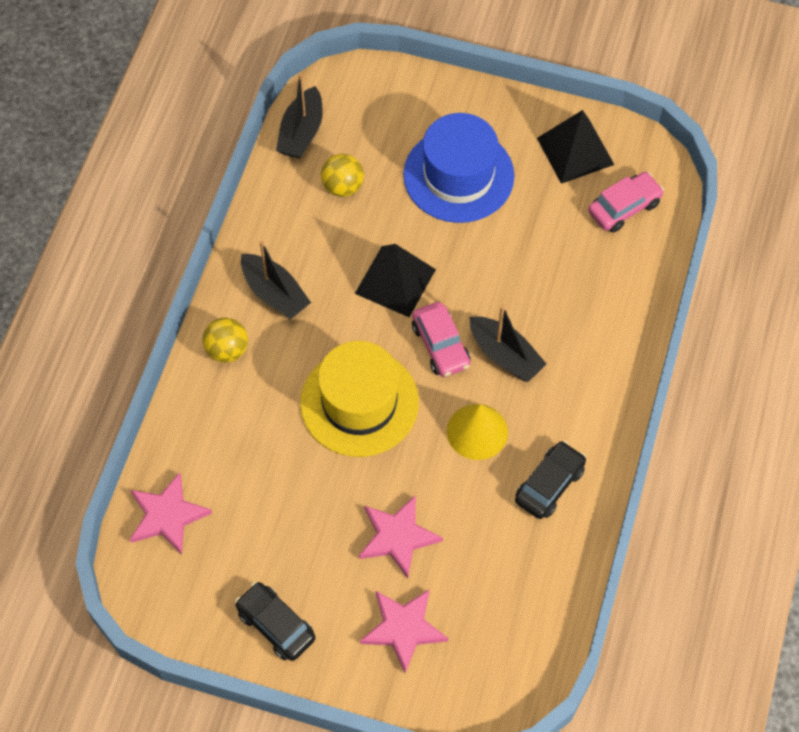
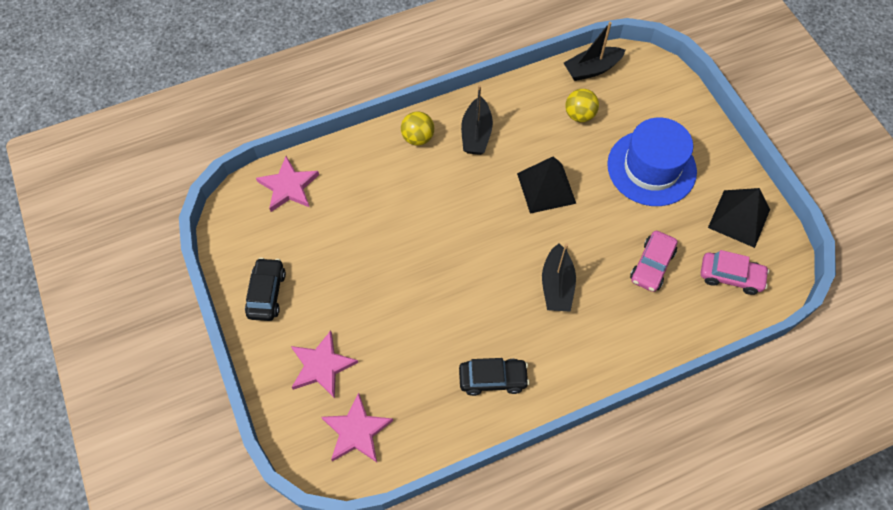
camera: 50 degrees right, 0 degrees up
(359, 402) = (448, 229): yellow hat -> none
(397, 537) = (379, 317): pink star -> pink star (356, 431)
(441, 345) = (528, 244): pink car -> pink car (652, 265)
(477, 431) = (490, 308): yellow cone -> none

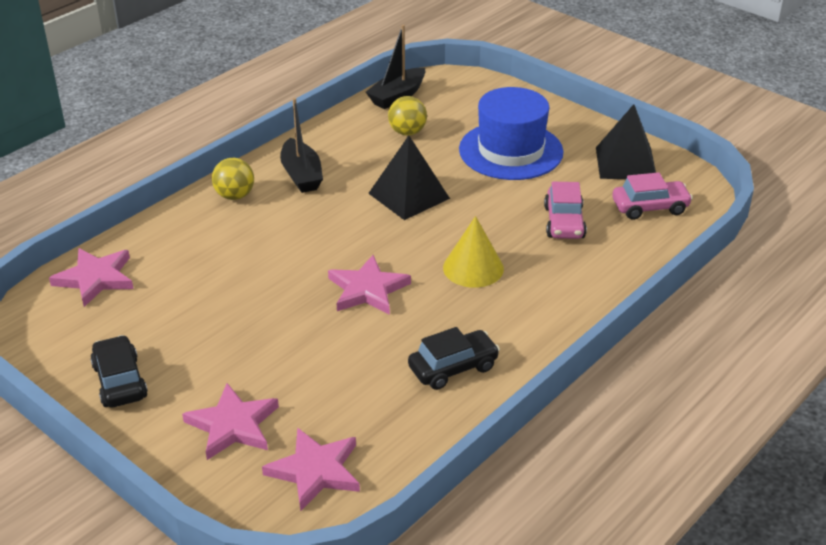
camera: 25 degrees left, 25 degrees down
(469, 275) = (367, 289): none -> pink star
(557, 285) = (473, 268): black boat -> yellow cone

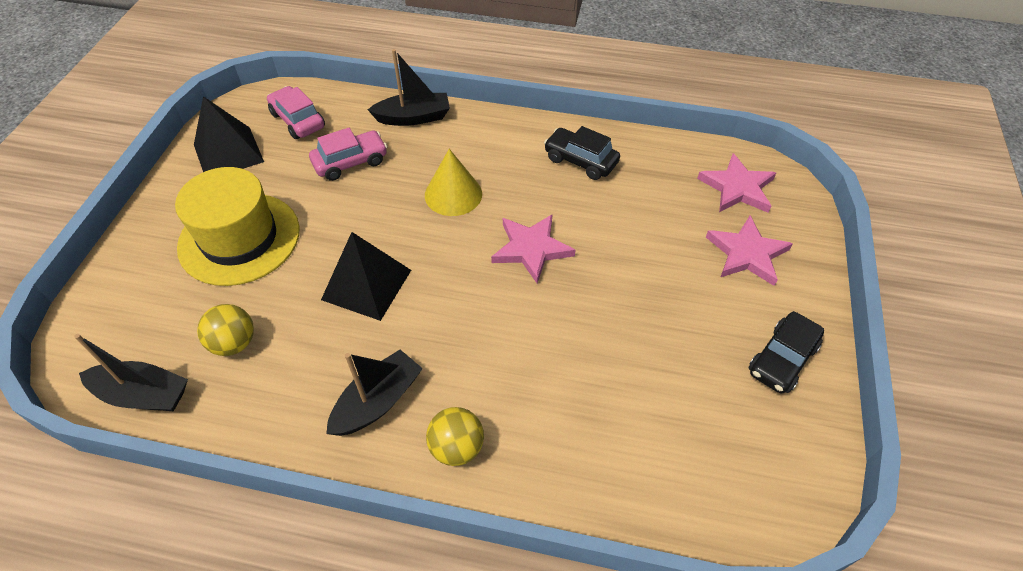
camera: 120 degrees left, 15 degrees up
(95, 278) = (688, 490): pink star -> none
(511, 151) = (239, 238): blue hat -> yellow hat
(607, 277) = (413, 117): none -> black boat

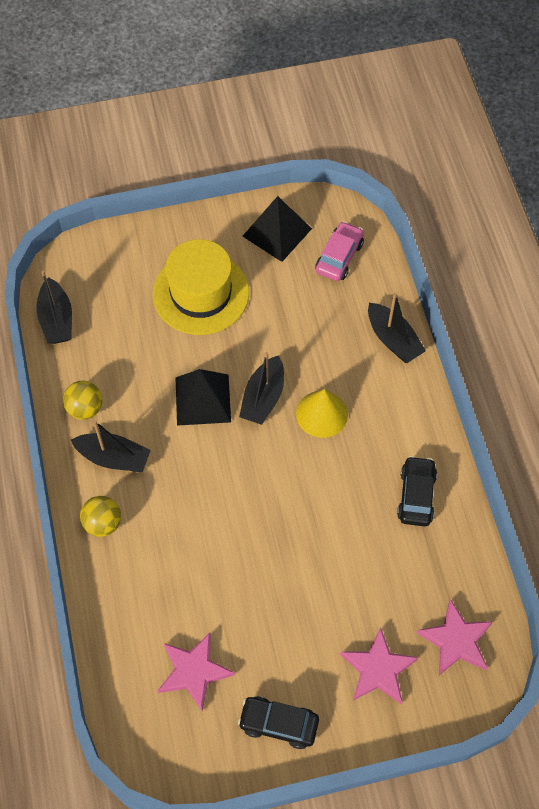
camera: 65 degrees right, 10 degrees up
(234, 343) = (116, 346): yellow ball -> yellow ball (85, 408)
(350, 162) = (315, 321): pink car -> none
(402, 232) = (263, 397): none -> black boat
(531, 249) = (295, 497): pink star -> pink star (193, 671)

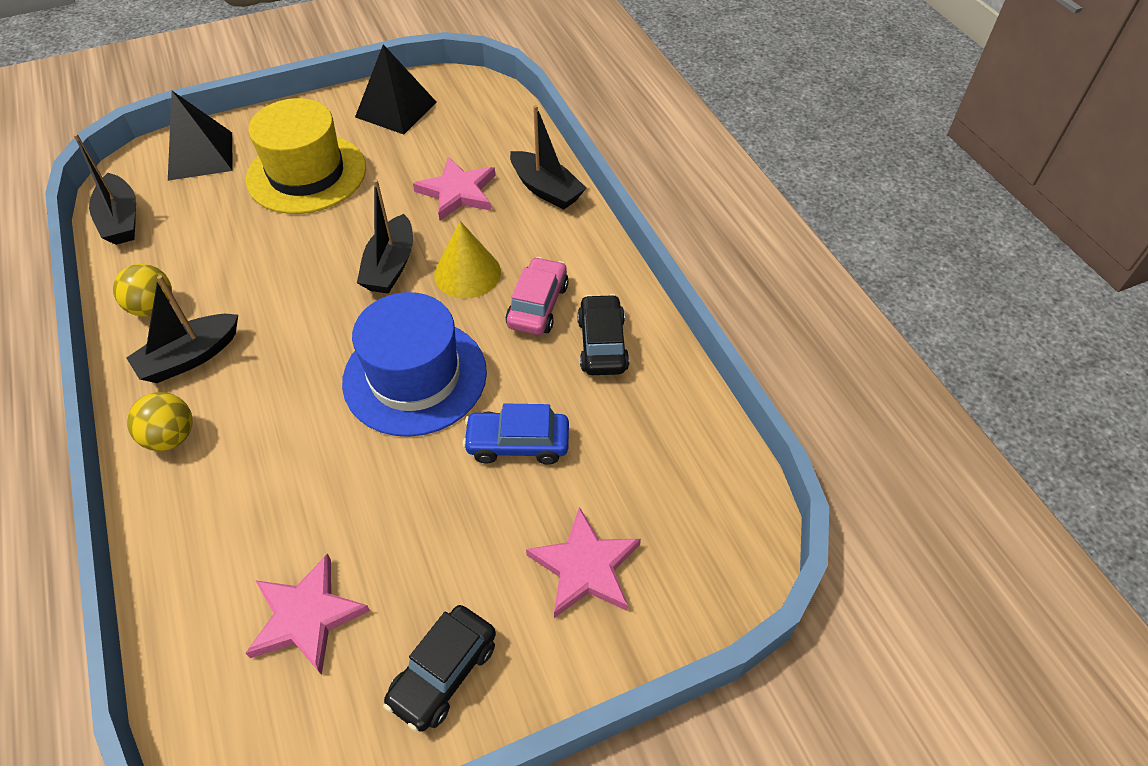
camera: 10 degrees left, 10 degrees down
(113, 458) = (190, 357): black boat -> black boat turned 135 degrees clockwise
(203, 399) = (312, 278): black pyramid -> black pyramid (200, 155)
(275, 501) = (415, 376): none -> blue hat
(278, 724) = (443, 673): black car -> black car turned 60 degrees counterclockwise
(339, 257) = (471, 123): pink car -> pink car (537, 305)
(343, 569) = (517, 444): none -> blue car
(456, 640) = (690, 510): pink star -> pink star (458, 192)

